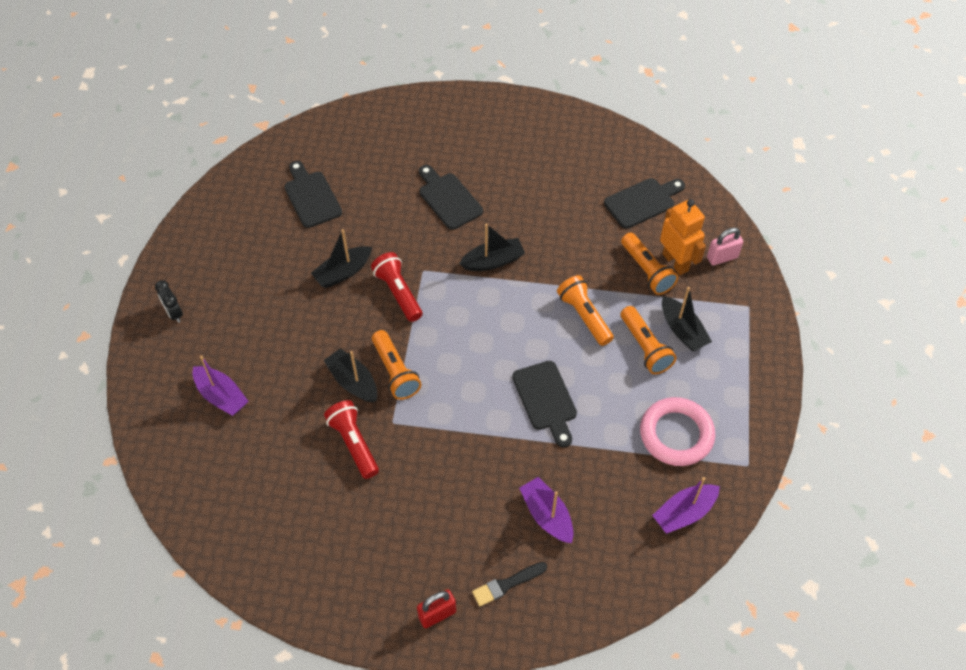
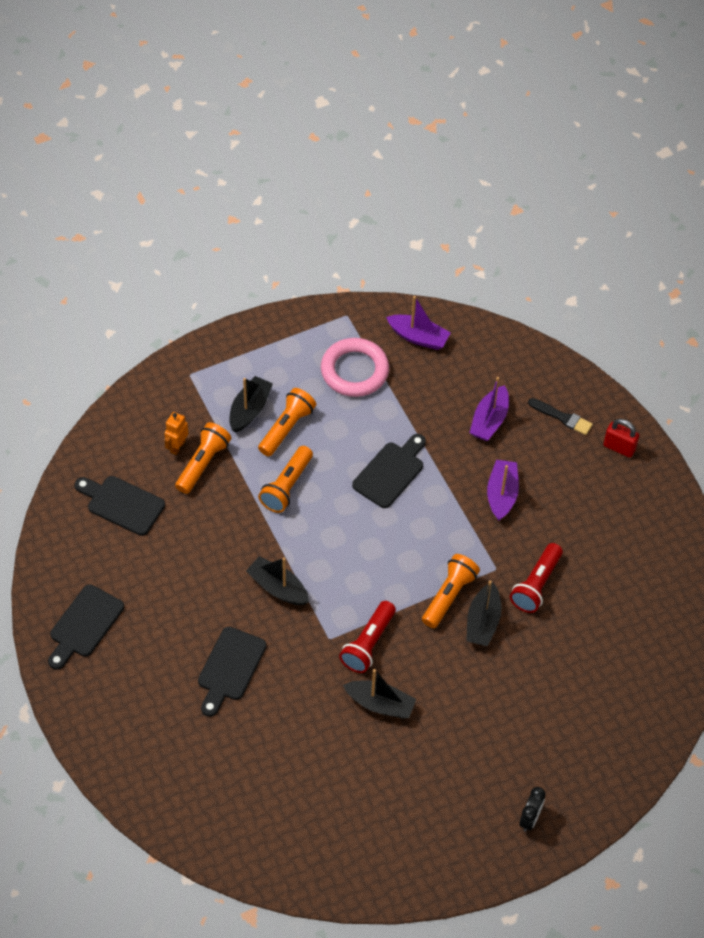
camera: 125 degrees left, 0 degrees up
(221, 396) = (575, 715): purple boat -> purple boat (502, 494)
(311, 197) = (313, 794): black cutting board -> black cutting board (84, 625)
(675, 262) = (177, 446): orange robot -> orange robot, size x0.59
(722, 257) = (148, 415): pink padlock -> none

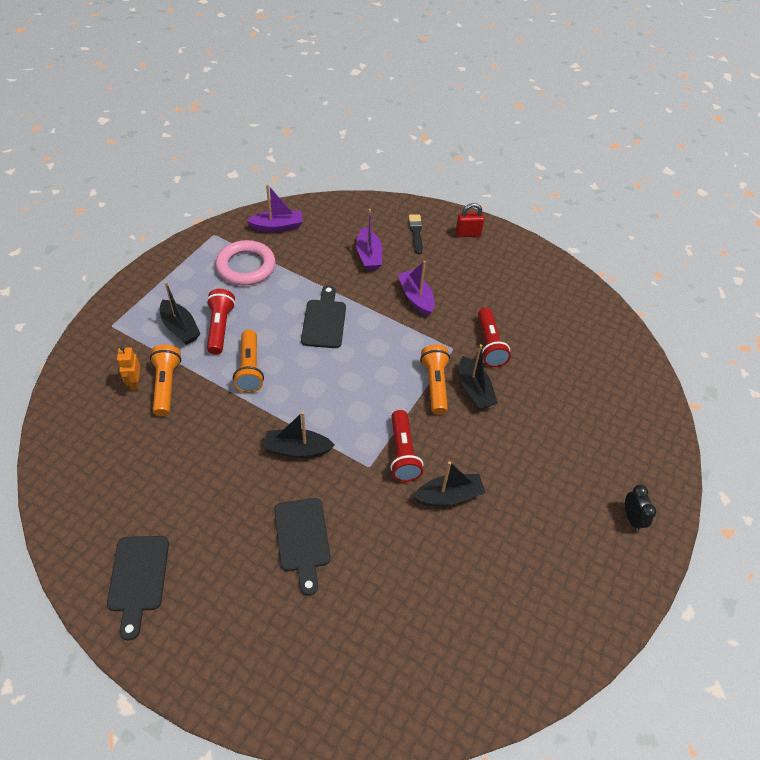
camera: 35 degrees left, 5 degrees down
(122, 504) = (112, 452): black cutting board -> none
(250, 410) = (180, 328): black boat -> black boat turned 150 degrees clockwise
(287, 428) = (220, 327): orange flashlight -> red flashlight
(562, 417) = (416, 232): black brush -> black brush turned 90 degrees counterclockwise

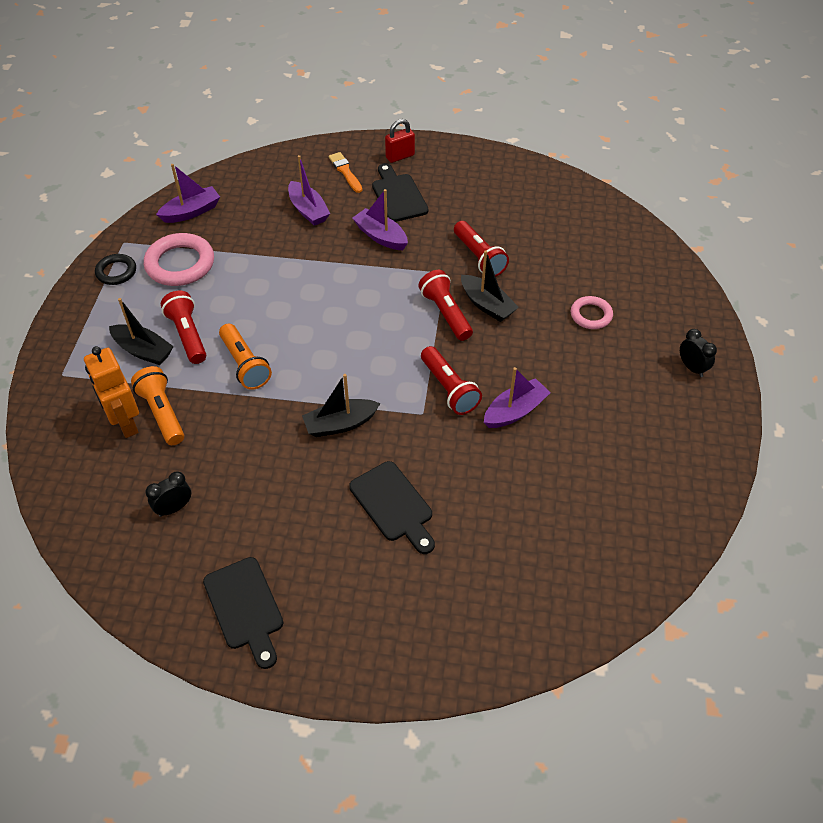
camera: 20 degrees left, 0 degrees up
(132, 469) = (174, 508): none -> black clock
(135, 383) = (125, 423): orange robot -> orange robot, size x1.69
(195, 256) = (116, 272): none -> black ring
(324, 321) = (297, 290): black cutting board -> black cutting board (398, 195)
(416, 232) = (345, 171): black brush -> orange brush
(435, 384) = (445, 313): orange flashlight -> red flashlight
(449, 496) = (515, 411): black boat -> purple boat
(562, 433) = (591, 315): none -> pink ring

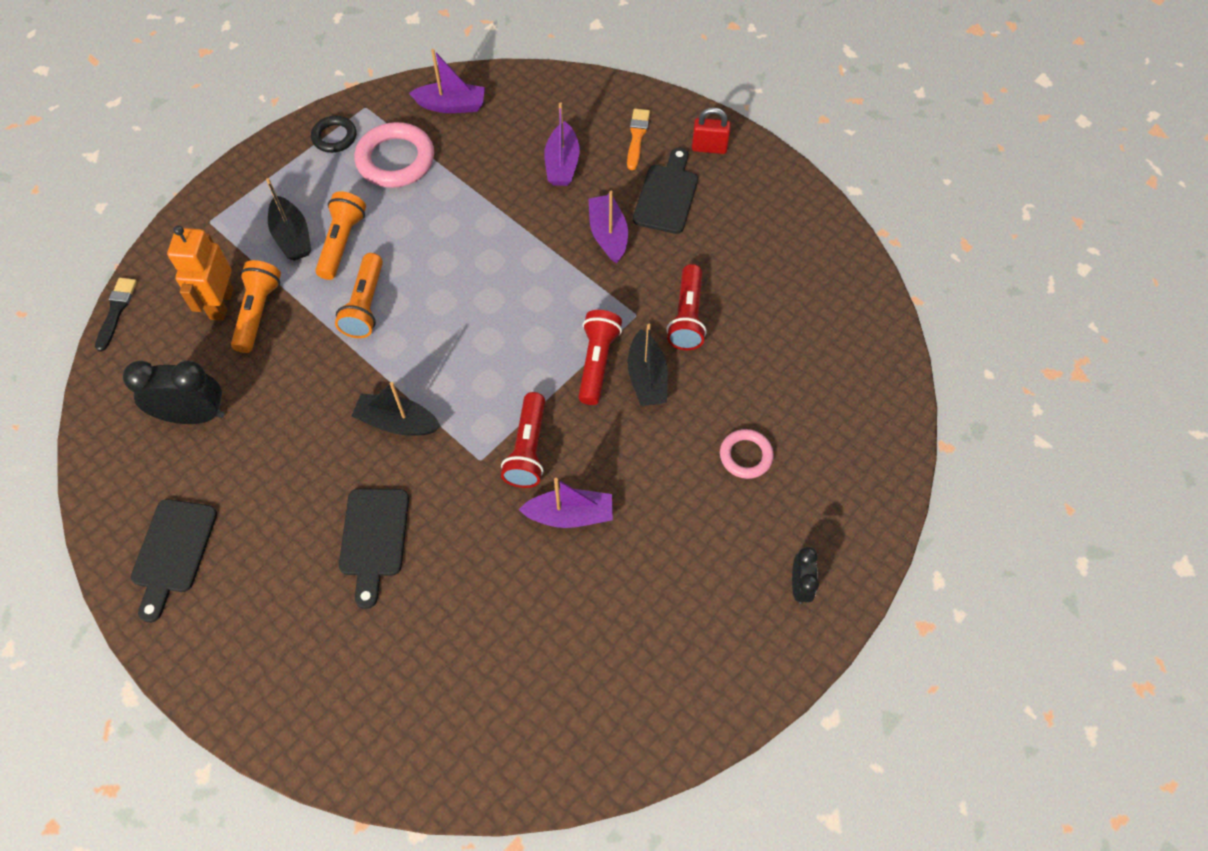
camera: 35 degrees right, 10 degrees up
(36, 475) = (116, 311): none -> black brush
(174, 508) = (194, 415): black clock -> black clock, size x1.76
(188, 335) = (342, 242): red flashlight -> orange flashlight

